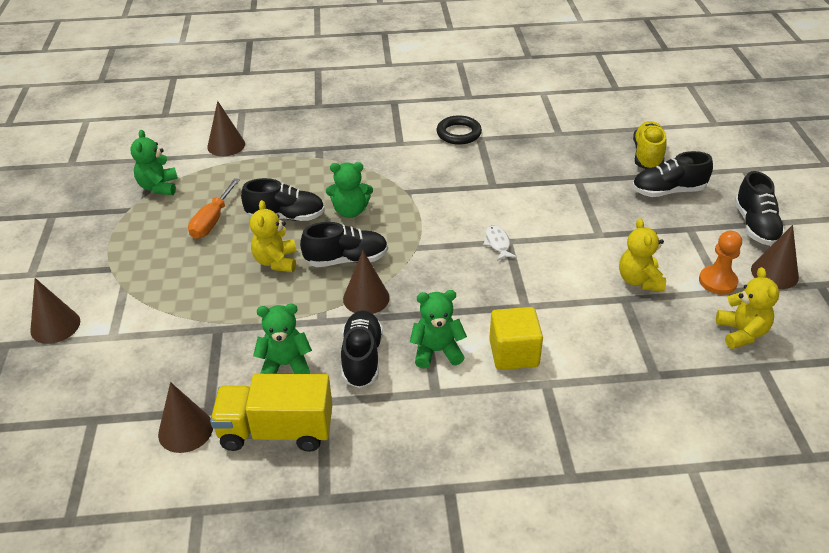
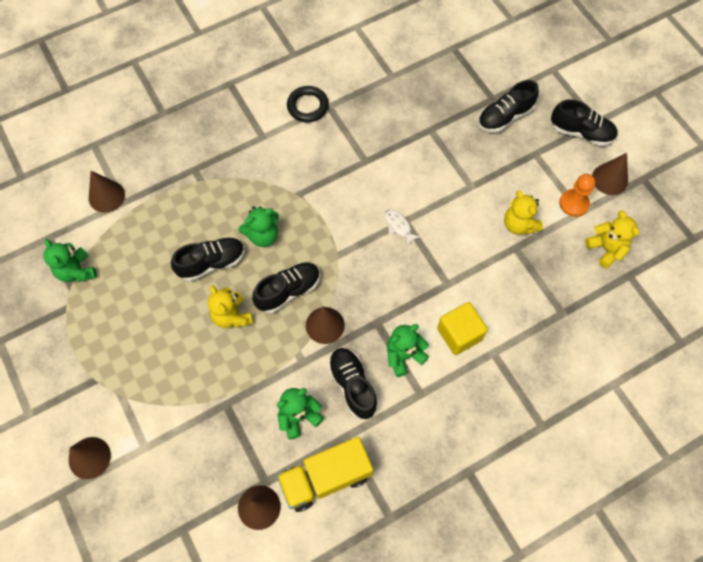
camera: 25 degrees left, 25 degrees up
(212, 221) = (150, 292): orange screwdriver -> none
(647, 156) = (473, 79): yellow shoe -> none
(755, 226) = (581, 132): black shoe -> black shoe turned 45 degrees counterclockwise

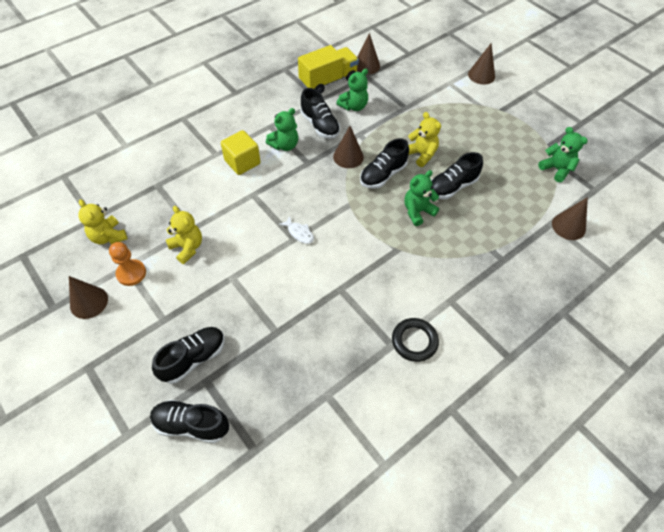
camera: 170 degrees right, 10 degrees down
(581, 132) = (108, 351): black shoe -> black shoe (191, 425)

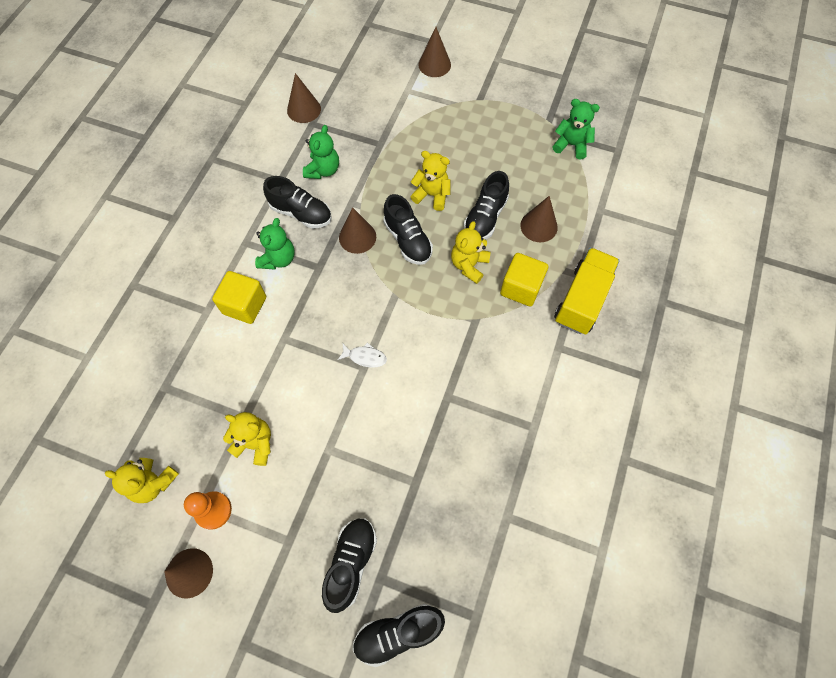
camera: 30 degrees left, 10 degrees up
(328, 81) = (273, 150): yellow truck -> yellow truck (582, 300)
(383, 175) = (408, 240): black shoe -> black shoe turned 45 degrees counterclockwise
(414, 341) = (552, 410): black ring -> none
(417, 211) = (469, 265): green teddy bear -> yellow teddy bear
(448, 245) = (521, 288): none -> yellow cube
(568, 226) = (617, 205): brown cone -> brown cone (539, 226)

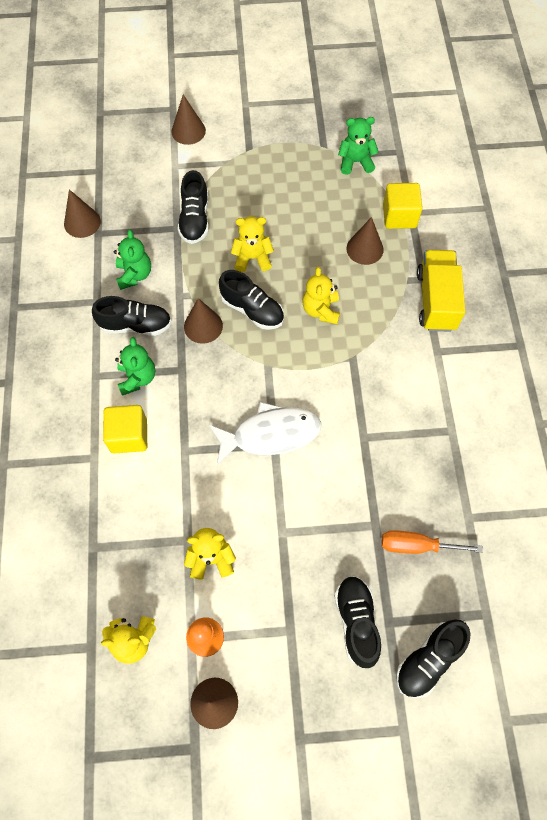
camera: 25 degrees left, 0 degrees up
(365, 357) = (270, 434): white fish -> white fish, size x2.23
(443, 519) = (416, 545): none -> orange screwdriver
(485, 218) = (312, 260): black shoe -> black shoe (195, 219)
(521, 288) = (377, 312): yellow cube -> yellow cube (399, 216)

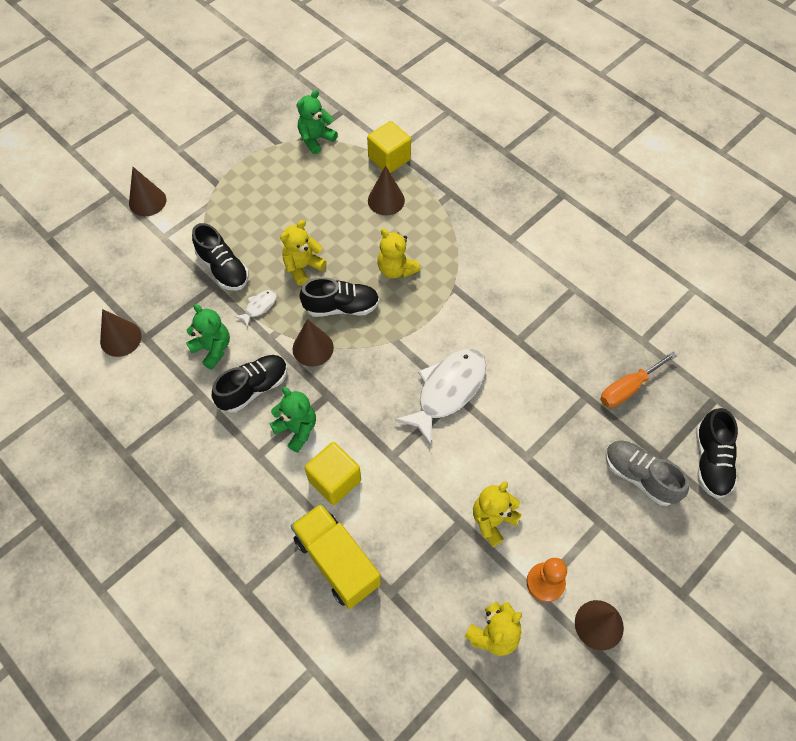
camera: 40 degrees left, 5 degrees down
(194, 266) = (259, 307): none -> white fish
(356, 622) = (639, 476): black shoe -> grey shoe
(436, 300) = (475, 203): yellow truck -> yellow truck (337, 561)

